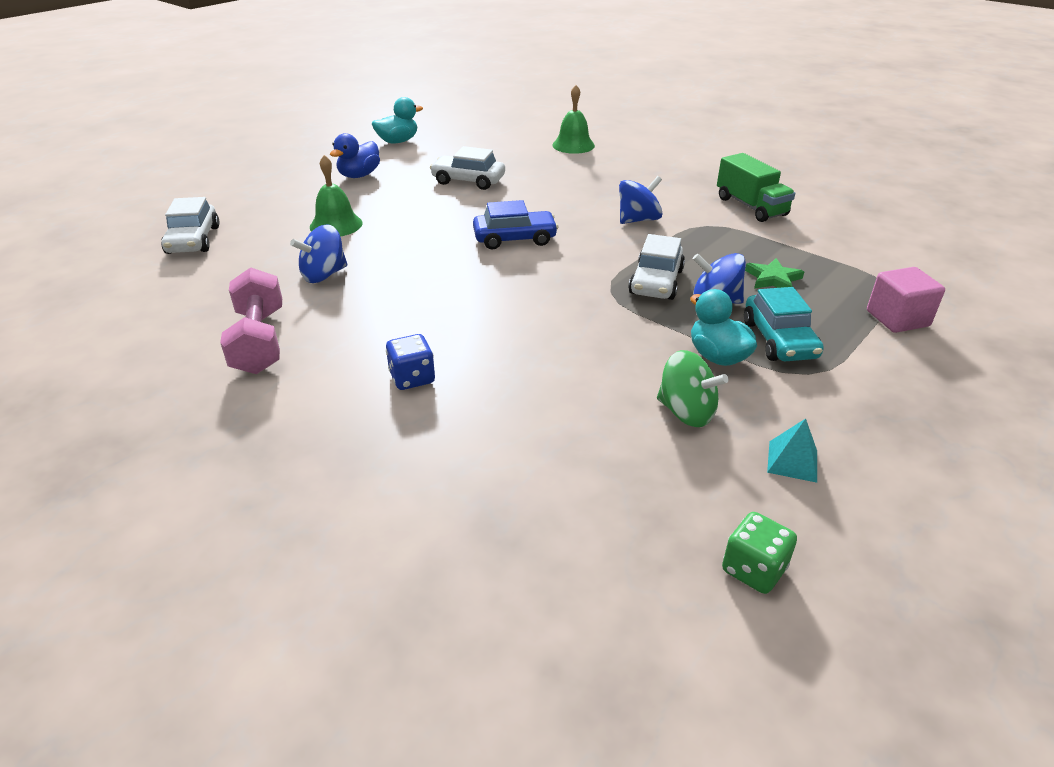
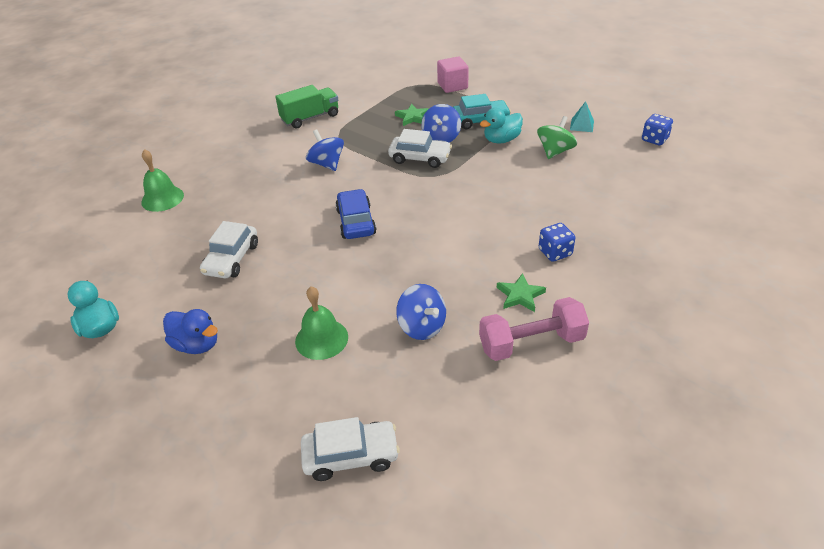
camera: 90 degrees left, 5 degrees up
(340, 341) = (520, 295): none -> green star
(753, 569) = (654, 139): green dice -> blue dice

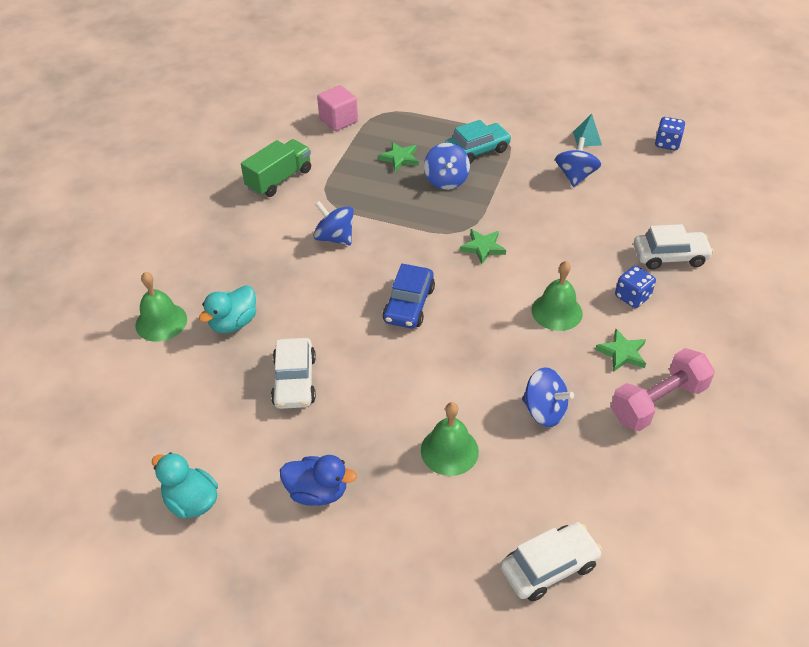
camera: 20 degrees left, 5 degrees up
(356, 222) = (409, 305): blue car -> blue car turned 135 degrees counterclockwise
(420, 158) = (436, 210): white car -> white car (669, 256)
(442, 191) = (483, 247): none -> green star
(452, 86) = (423, 109): pink cube -> pink cube (338, 120)
(479, 251) = (556, 311): none -> green bell
(501, 140) = (512, 171): turquoise duck -> turquoise duck (233, 323)
(555, 151) = (575, 176): green spinning top -> blue spinning top

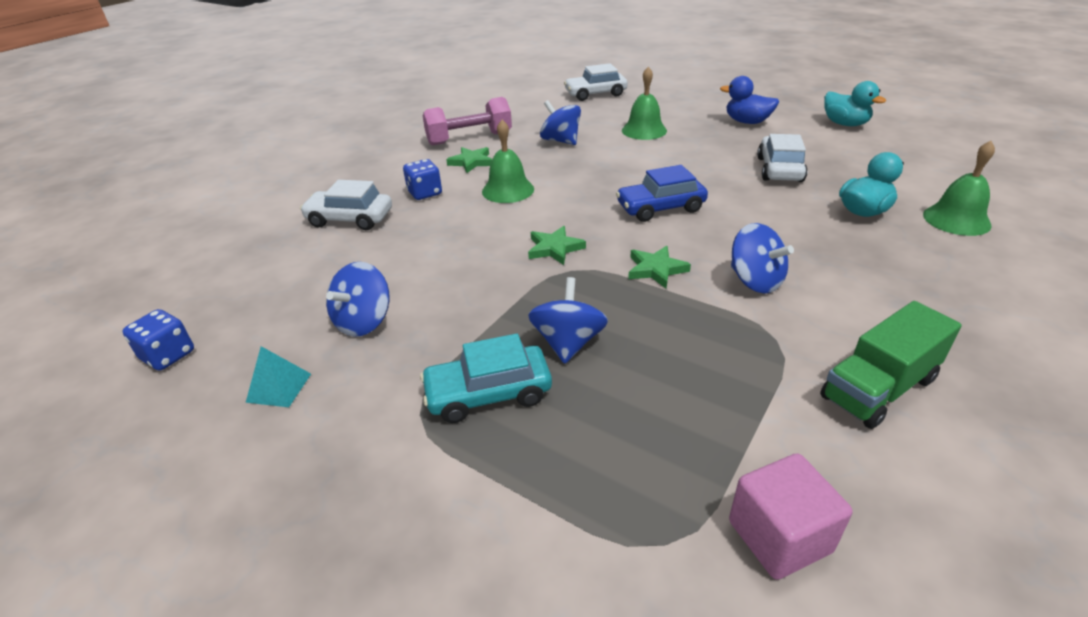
camera: 165 degrees left, 10 degrees down
(400, 158) = (640, 398): green star -> green star (656, 269)
(409, 305) = (660, 208): blue car -> blue car turned 135 degrees counterclockwise

